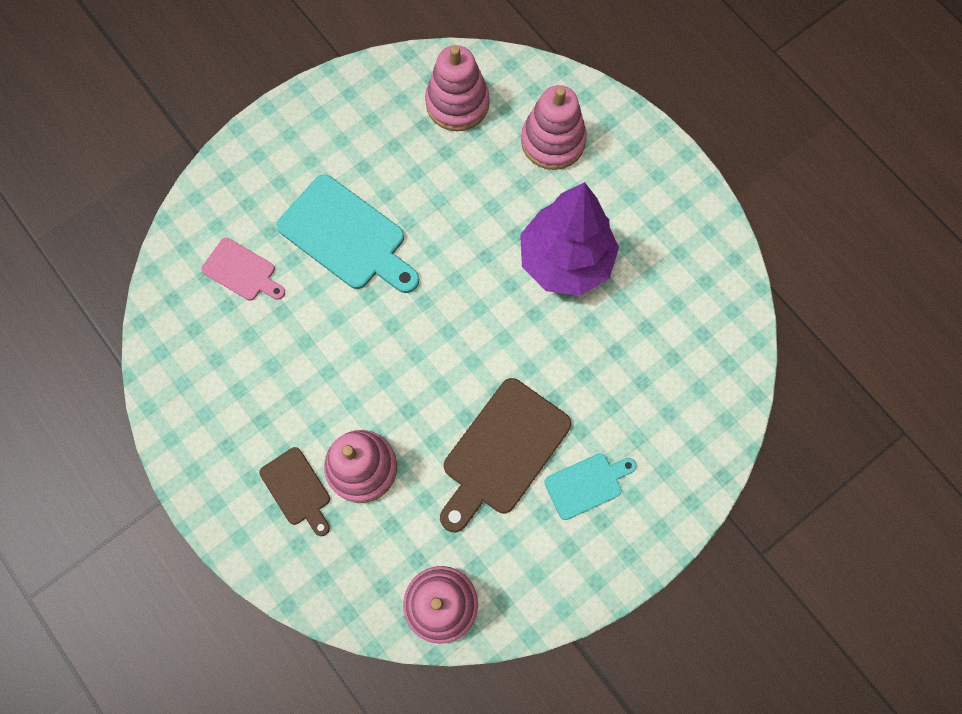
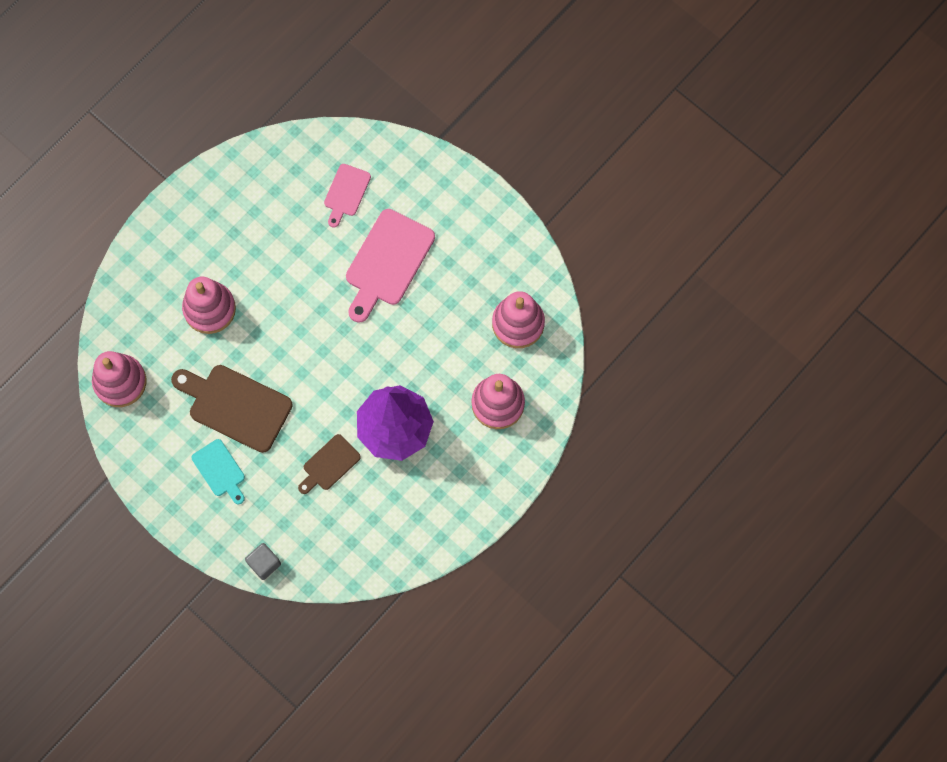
camera: 80 degrees right, 0 degrees up
(297, 489) = (187, 268): brown cutting board -> brown cutting board (329, 464)
(347, 236) = (387, 262): turquoise cutting board -> pink cutting board
(718, 445) = (264, 563): none -> grey cube

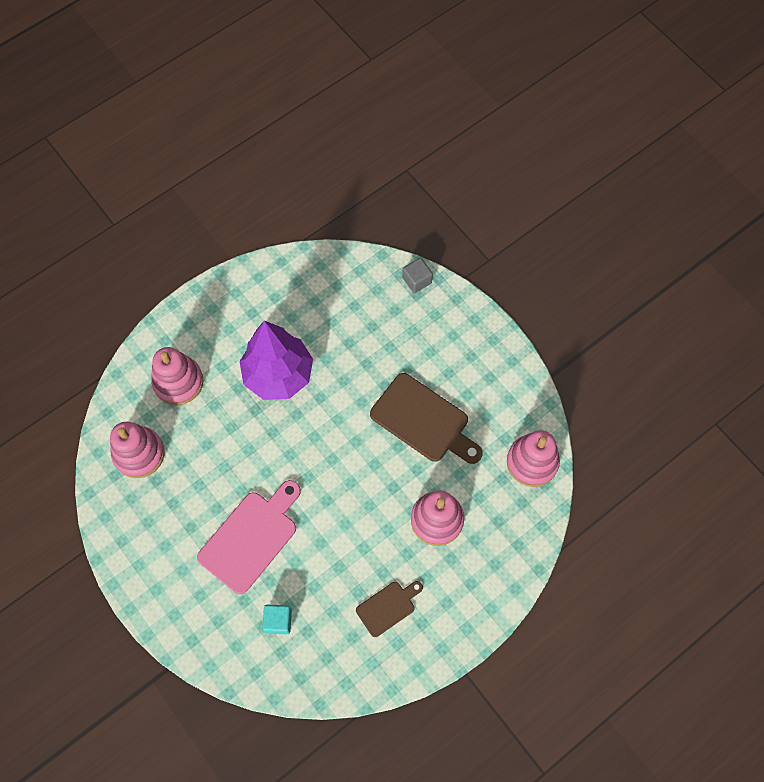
camera: 170 degrees left, 5 degrees down
(220, 470) = (446, 365): turquoise cutting board -> none
(329, 464) = (345, 353): brown cutting board -> brown cutting board (388, 607)
(346, 193) = (278, 621): pink cutting board -> turquoise cube

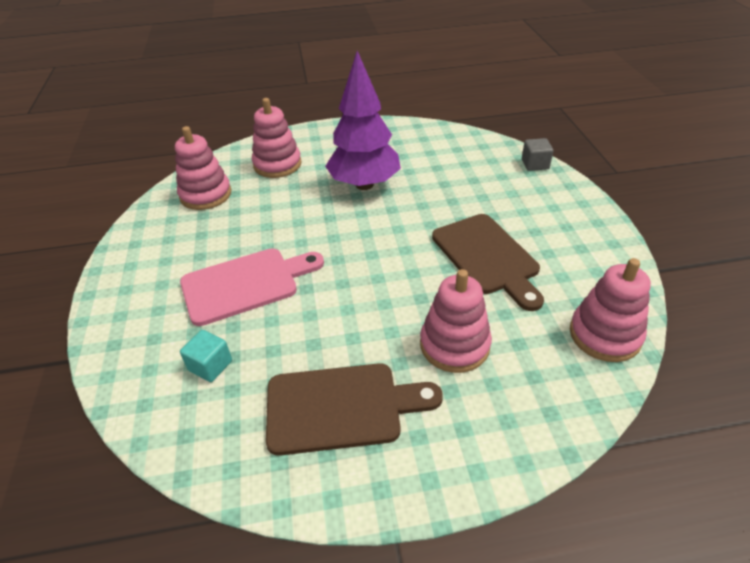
camera: 30 degrees right, 25 degrees down
(388, 607) = (341, 407): brown cutting board -> brown cutting board, size x1.78

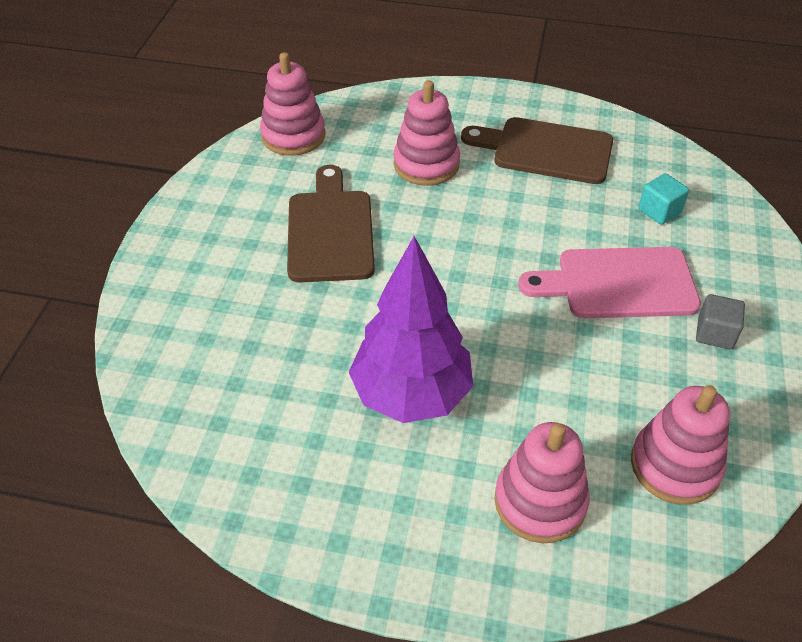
camera: 160 degrees left, 5 degrees up
(535, 164) = (140, 343): grey cube -> grey cube (715, 333)

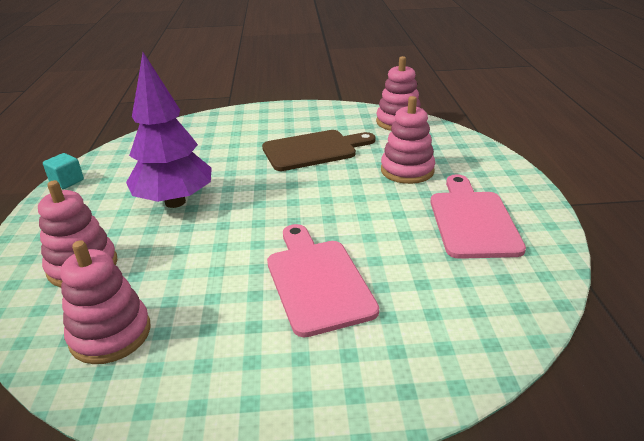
camera: 75 degrees right, 15 degrees down
(545, 150) = (472, 220): brown cutting board -> pink cutting board
(659, 211) = (435, 298): turquoise cube -> turquoise cube (67, 181)
(715, 333) = (273, 351): grey cube -> none

